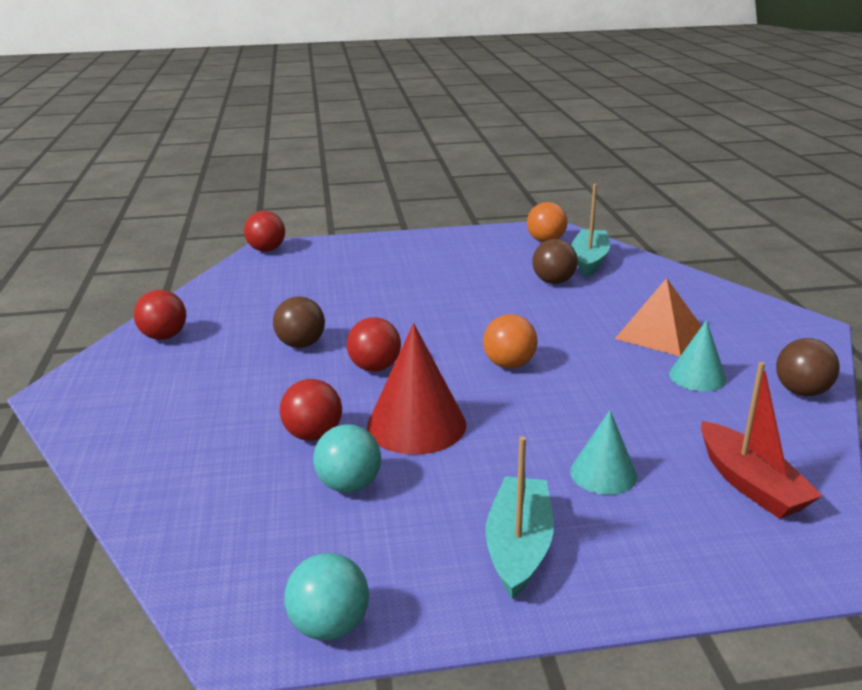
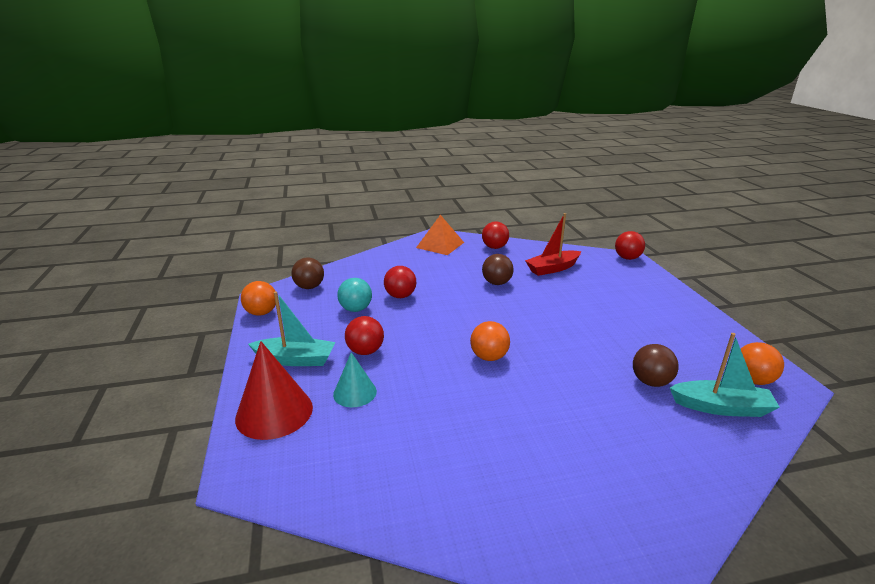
camera: 85 degrees right, 0 degrees up
(330, 626) = (261, 313): turquoise ball -> orange ball
(375, 368) = (474, 308): red ball -> red ball (365, 351)
(416, 425) = (410, 325): red cone -> red cone (274, 412)
(659, 333) = (568, 442): orange pyramid -> orange pyramid (440, 245)
(697, 376) = (490, 457): turquoise cone -> none
(750, 484) = (333, 463): red boat -> red boat (552, 268)
(801, 391) = (473, 531): brown ball -> brown ball (309, 287)

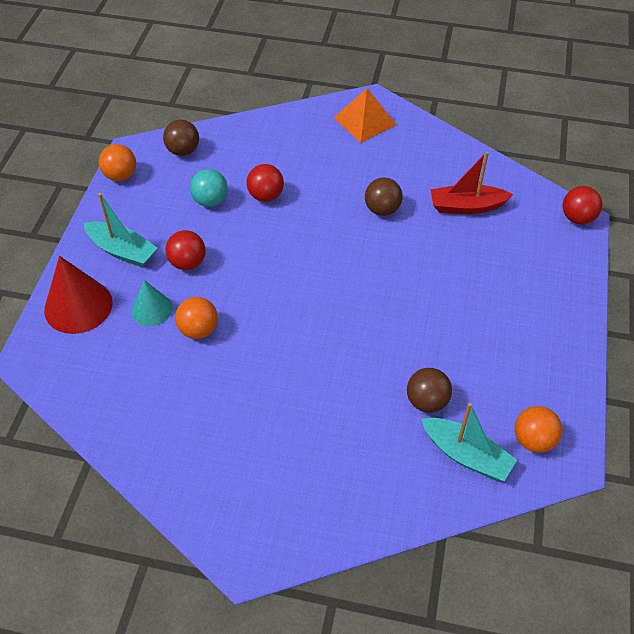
camera: 25 degrees right, 25 degrees up
(489, 357) = (296, 312): orange ball -> orange ball (199, 330)
(494, 247) = (426, 146): red ball -> none

